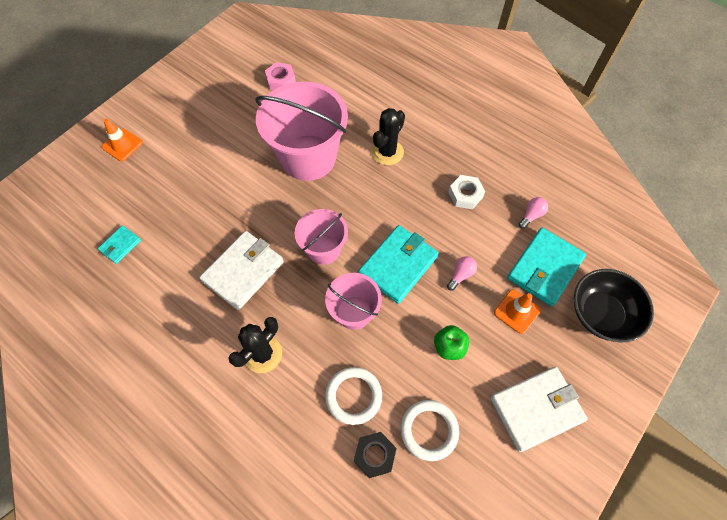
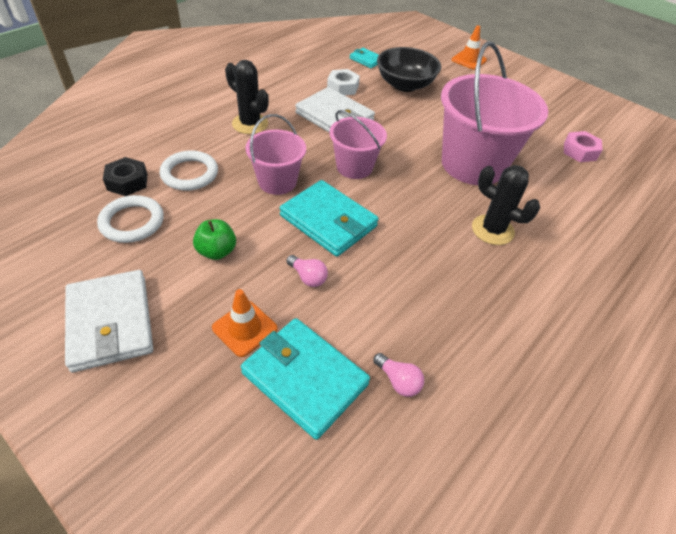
camera: 90 degrees right, 15 degrees down
(465, 195) = (431, 302): white nut -> white nut (342, 87)
(601, 314) = (214, 444): black bowl -> black bowl (405, 85)

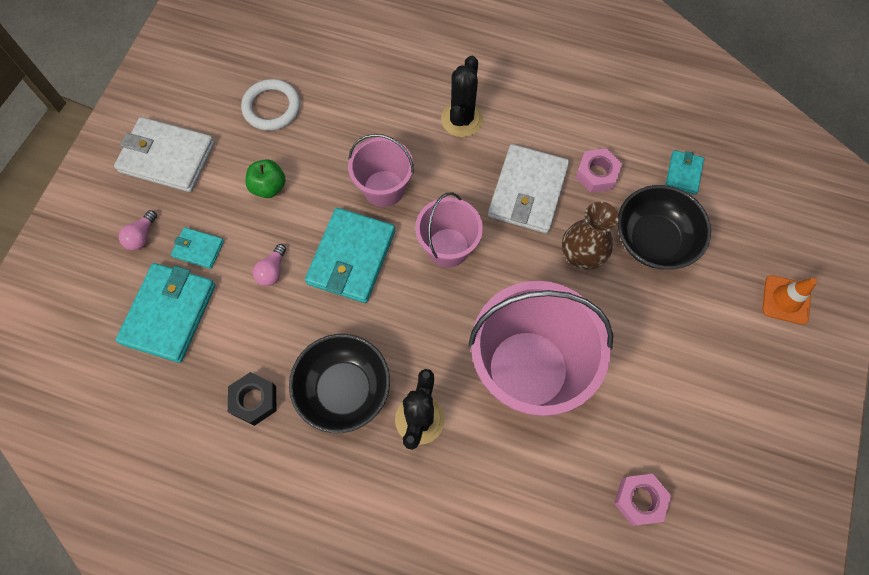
camera: 70 degrees right, 20 degrees up
(110, 322) = (167, 157): white wallet -> white wallet turned 60 degrees clockwise
(127, 182) = (317, 73): black nut -> black nut (254, 400)
(190, 174) = (354, 112): white ring -> none
(245, 328) = (198, 249): orange traffic cone -> turquoise wallet
(342, 87) = (596, 174): white nut -> pink nut
(397, 113) = (582, 253): none -> brown vase
(398, 381) = (193, 385): pink light bulb -> pink light bulb (141, 236)
(450, 266) = (344, 390): none -> black bowl

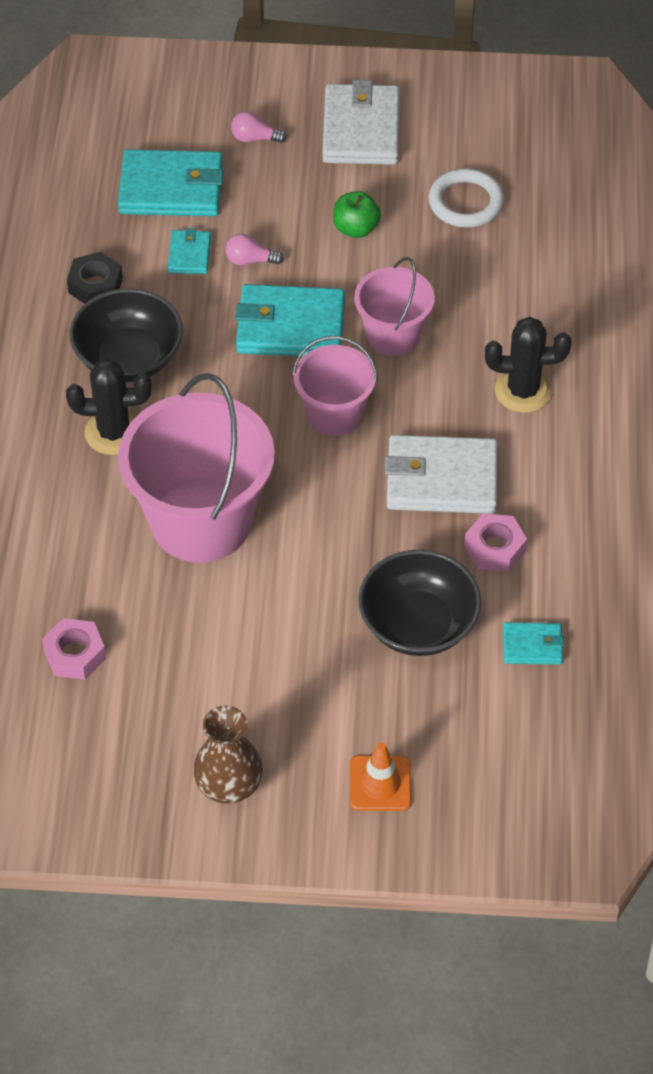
camera: 75 degrees right, 15 degrees down
(198, 249) = (255, 190): turquoise wallet -> turquoise wallet (189, 255)
(582, 253) = (372, 551): brown vase -> brown vase (229, 785)

